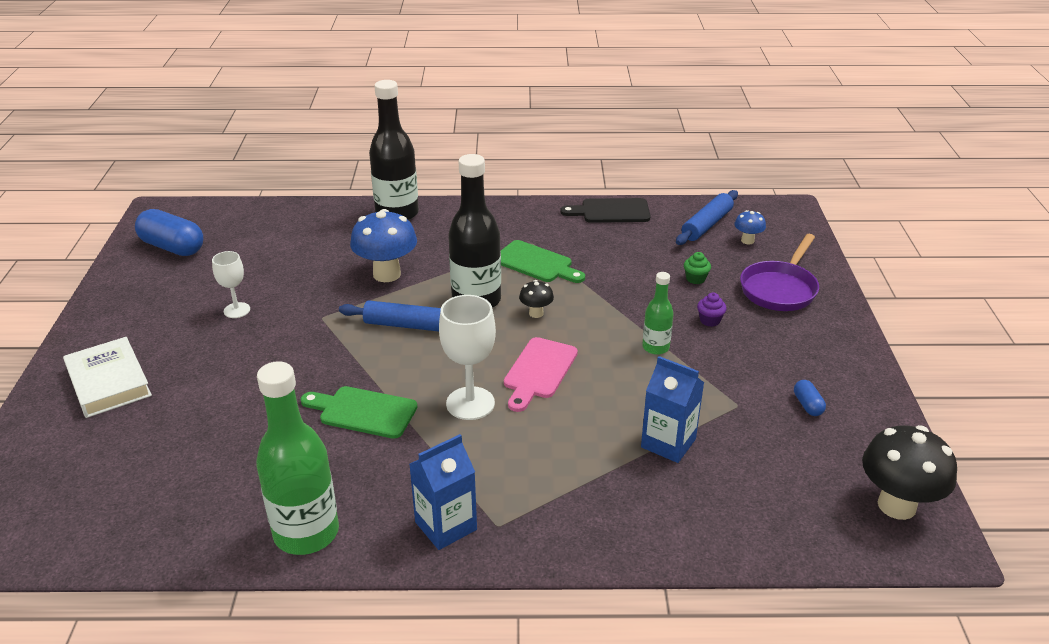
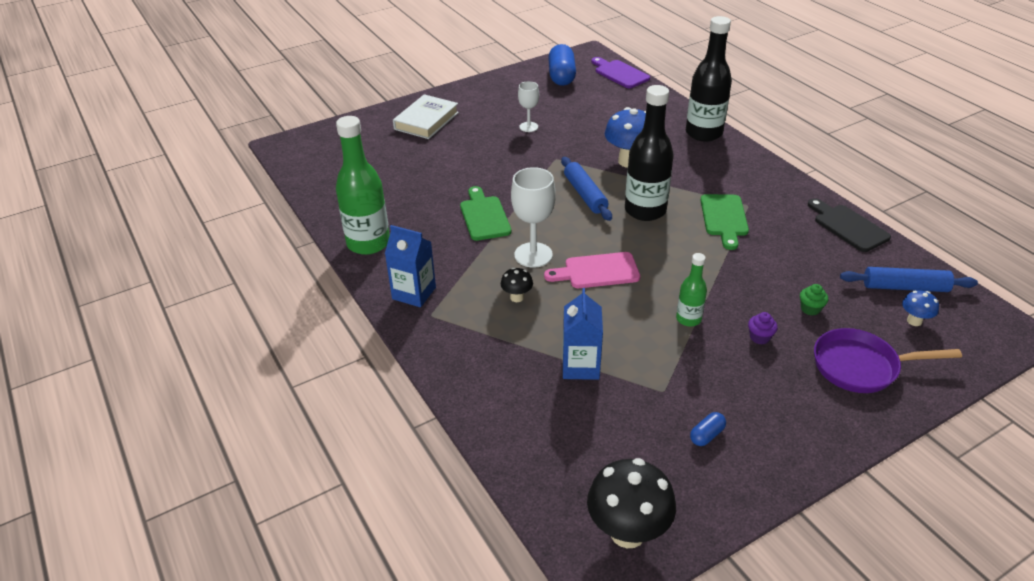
camera: 60 degrees right, 5 degrees up
(226, 211) = (619, 73): none -> purple cutting board
(536, 313) = (662, 243): black mushroom -> black mushroom (517, 297)

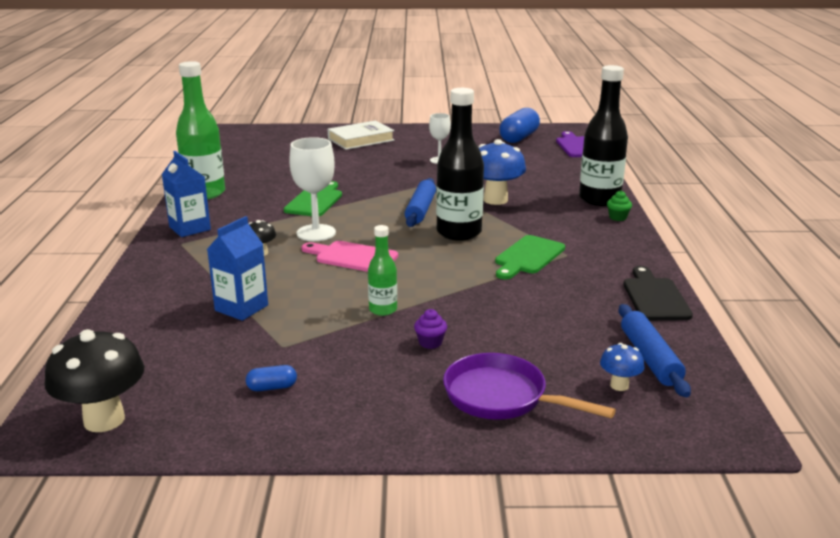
camera: 30 degrees right, 15 degrees down
(810, 309) = (515, 340): green cupcake -> green cupcake (617, 217)
(905, 287) = (649, 358): blue rolling pin -> blue rolling pin turned 45 degrees clockwise

